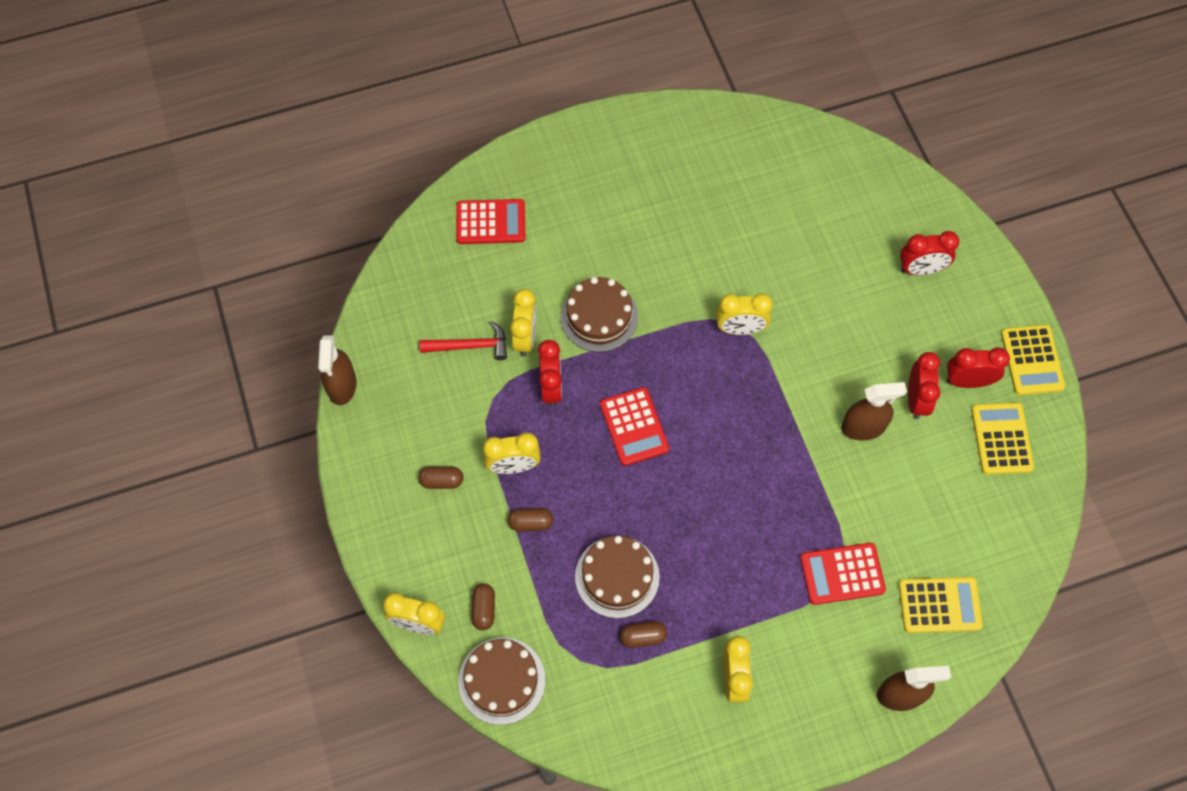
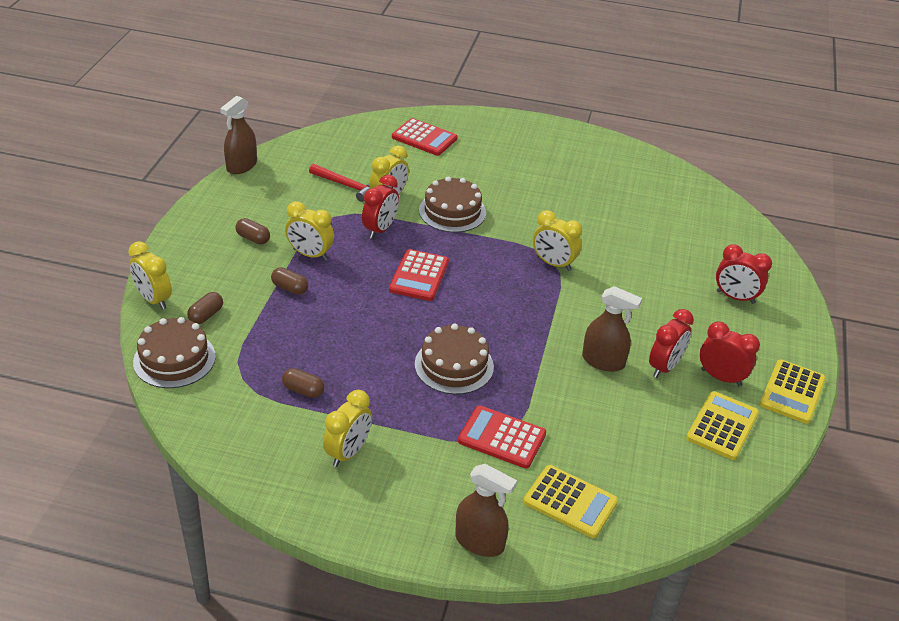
camera: 30 degrees right, 25 degrees down
(617, 576) = (320, 347): brown cake -> brown cake (454, 365)

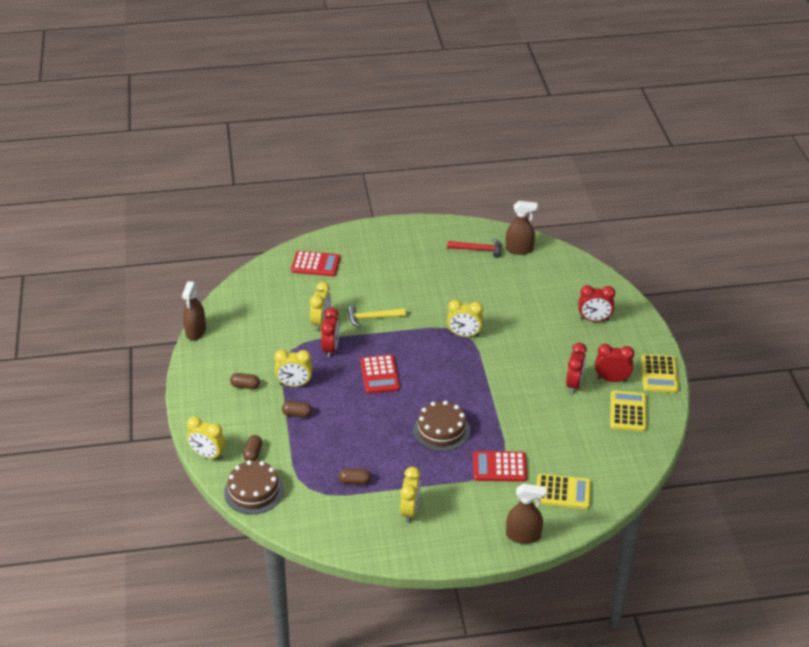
camera: 20 degrees left, 0 degrees up
(346, 185) = (284, 322): red hammer -> red hammer (478, 249)
(452, 211) = (372, 318): brown cake -> yellow hammer
(603, 361) = (534, 394): brown spray bottle -> brown spray bottle (519, 249)

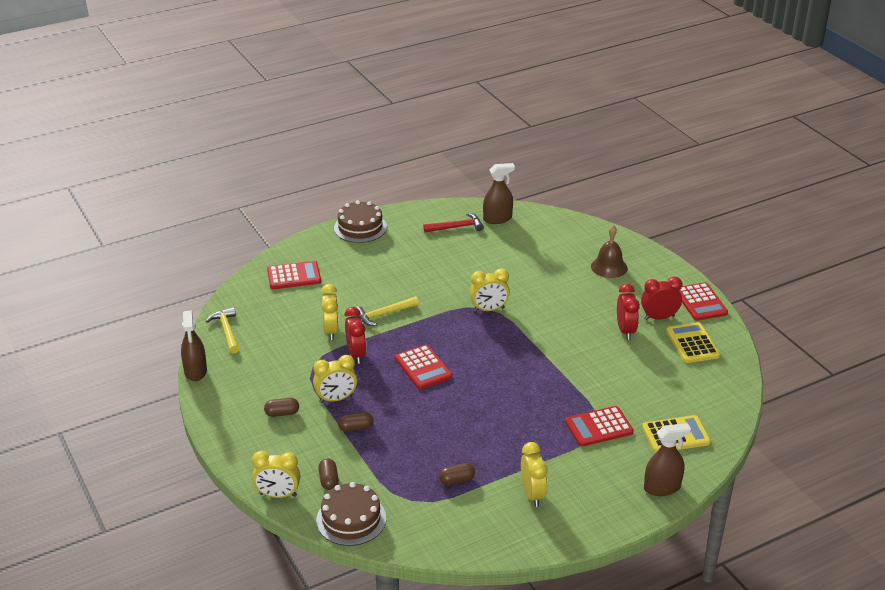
camera: 20 degrees left, 5 degrees down
(237, 302) = (226, 331): none -> yellow hammer
(441, 430) = (518, 406): brown cake -> brown cake (360, 227)
(594, 319) = (609, 267): red clock -> brown bell
(659, 374) = (700, 302): yellow calculator -> red calculator

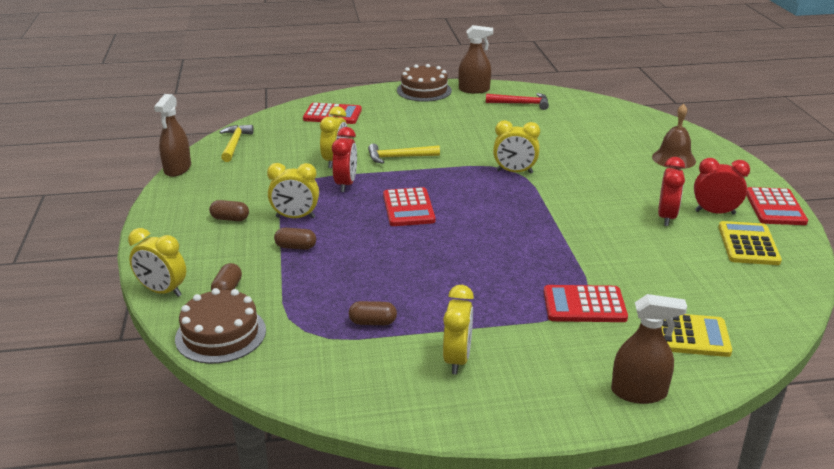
camera: 20 degrees right, 5 degrees down
(497, 219) = (568, 104): brown spray bottle -> brown spray bottle (474, 90)

